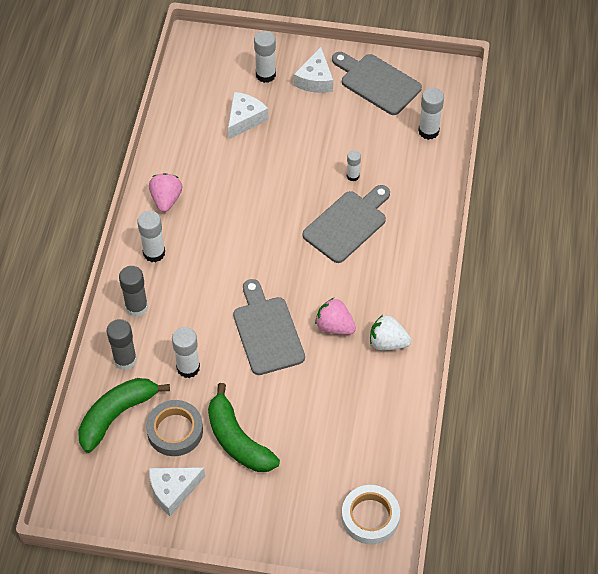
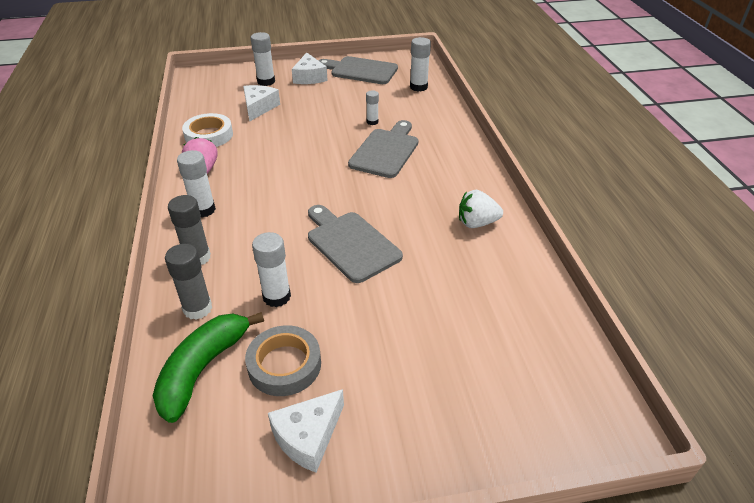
camera: 20 degrees left, 15 degrees down
(237, 440) = (366, 352): green banana -> none
(334, 326) = (417, 223): pink strawberry -> none
(370, 517) = (568, 388): white tape -> white tape (209, 135)

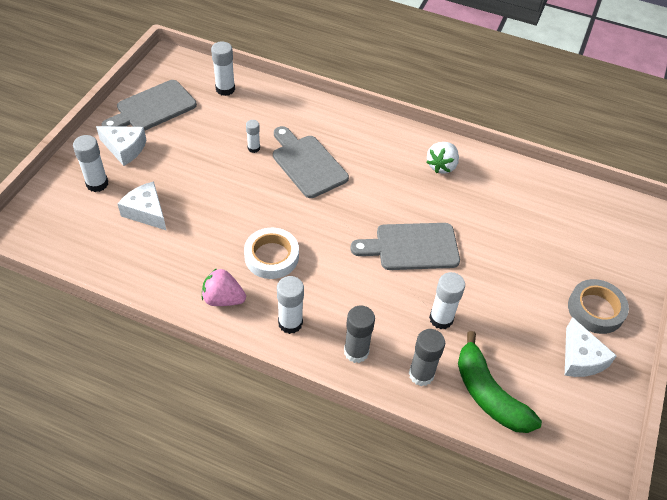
camera: 60 degrees left, 10 degrees up
(209, 135) = (162, 271): white tape -> white tape (271, 256)
(284, 365) = (513, 344): grey tape -> grey tape (595, 309)

